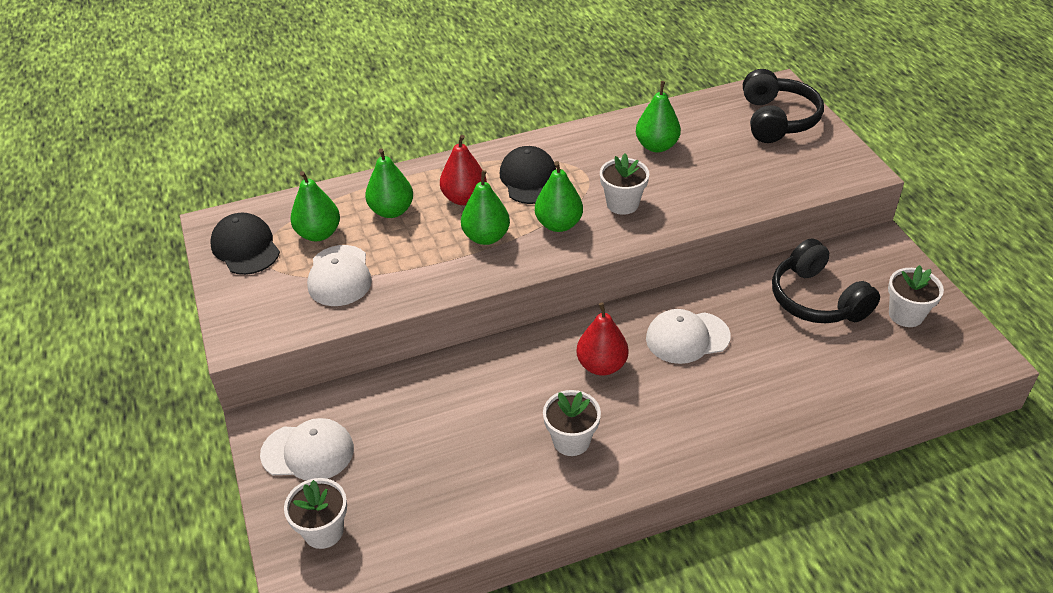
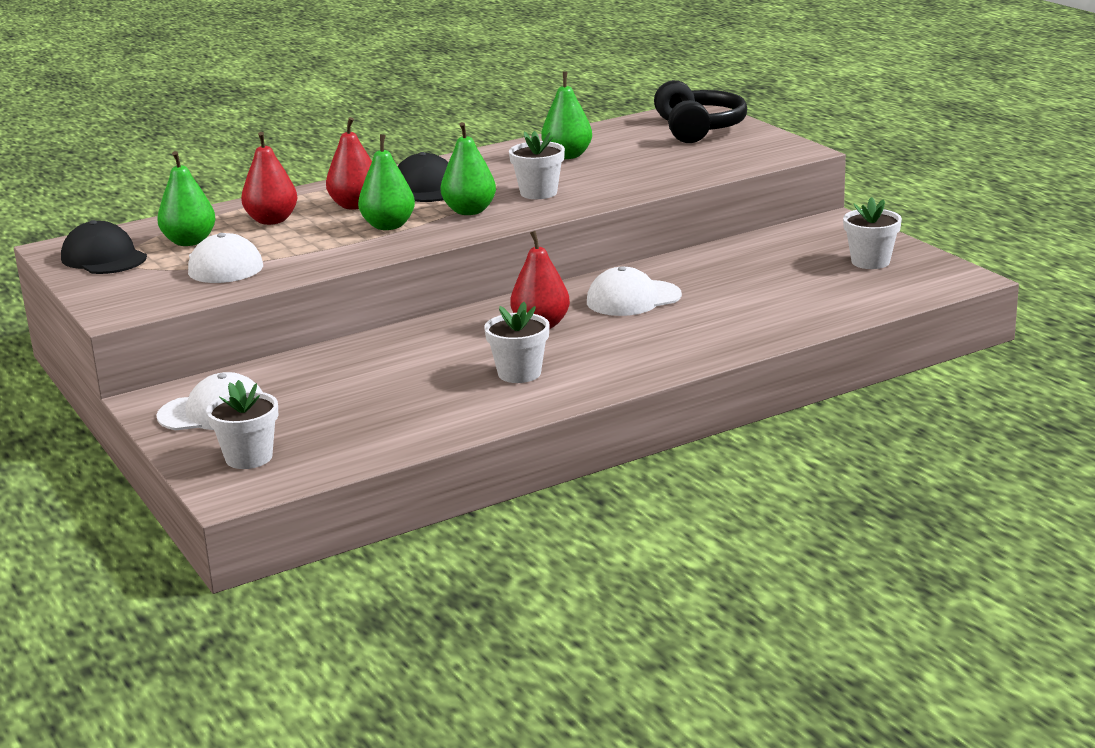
camera: 10 degrees left, 20 degrees down
(391, 211) = (272, 220): green pear -> red pear
(817, 299) = (772, 262): black headphones -> none

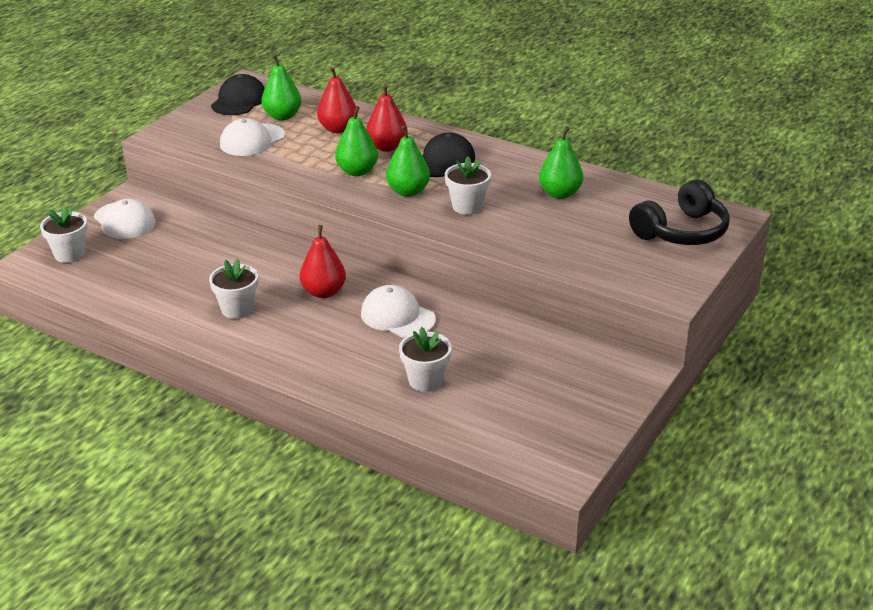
camera: 60 degrees right, 10 degrees up
(870, 262) = (560, 412): white flower pot -> white flower pot (425, 380)

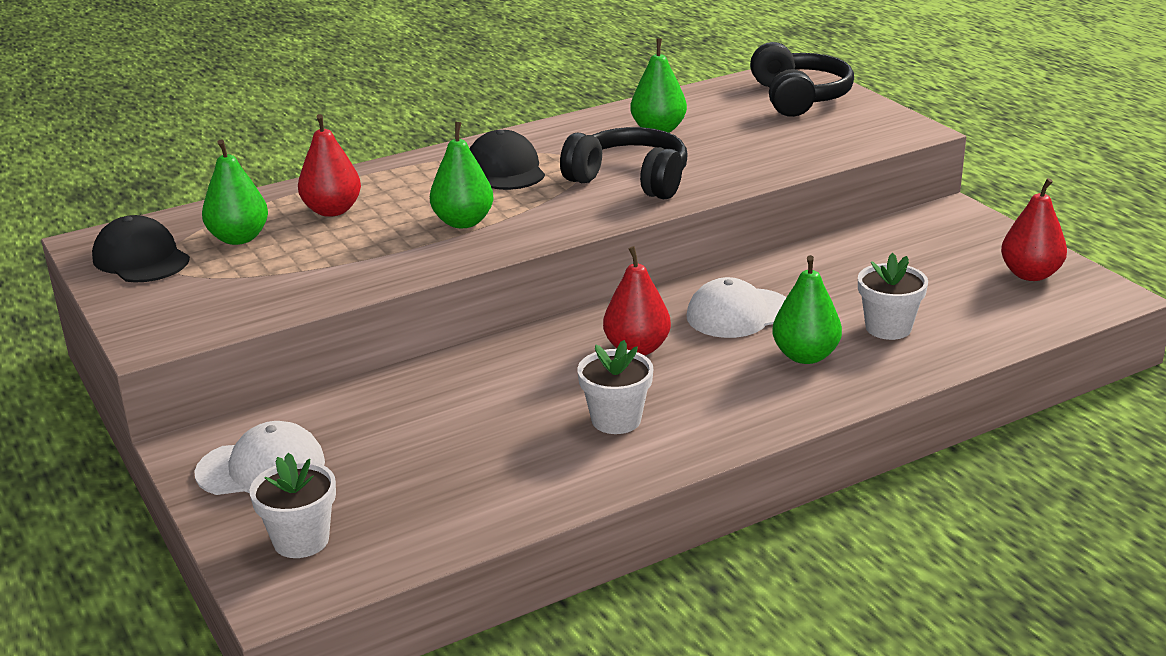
camera: 60 degrees left, 5 degrees down
(252, 140) = (276, 272): white cap -> none
(387, 147) = (425, 192): red pear -> red pear (1030, 274)
(408, 191) = (554, 204): green pear -> green pear (805, 356)
(467, 206) = (630, 180): white flower pot -> black headphones

